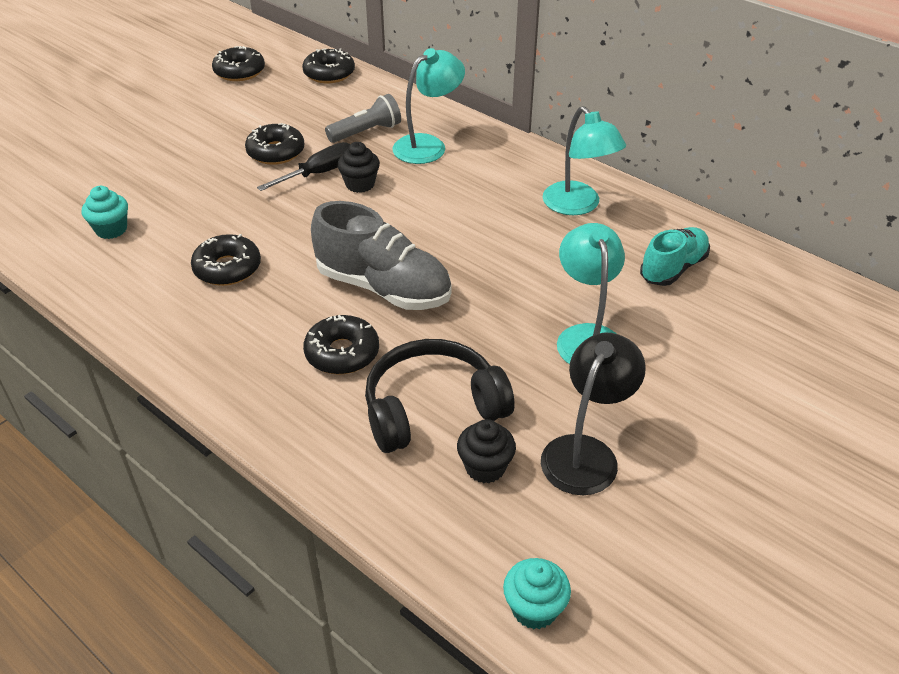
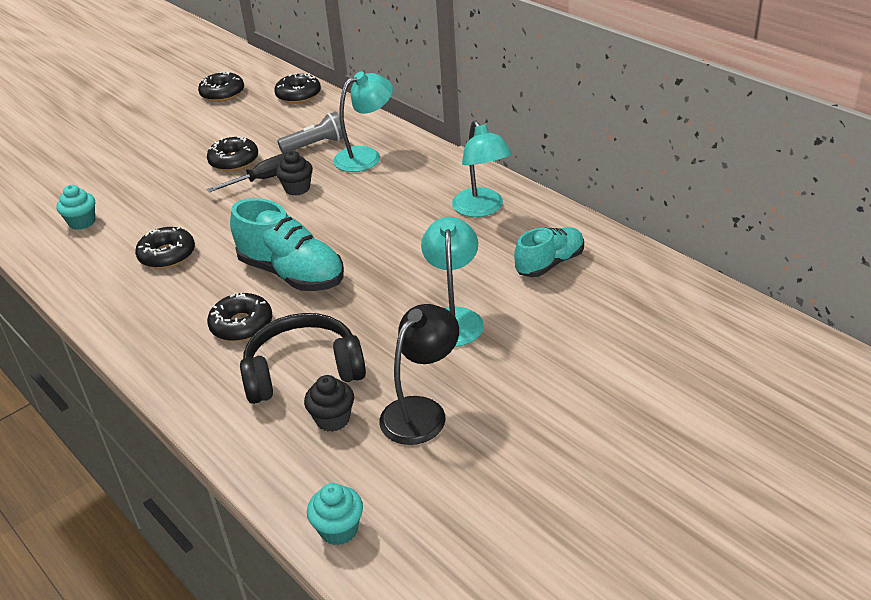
camera: 10 degrees right, 5 degrees down
(384, 288) = (292, 273): grey shoe -> turquoise shoe

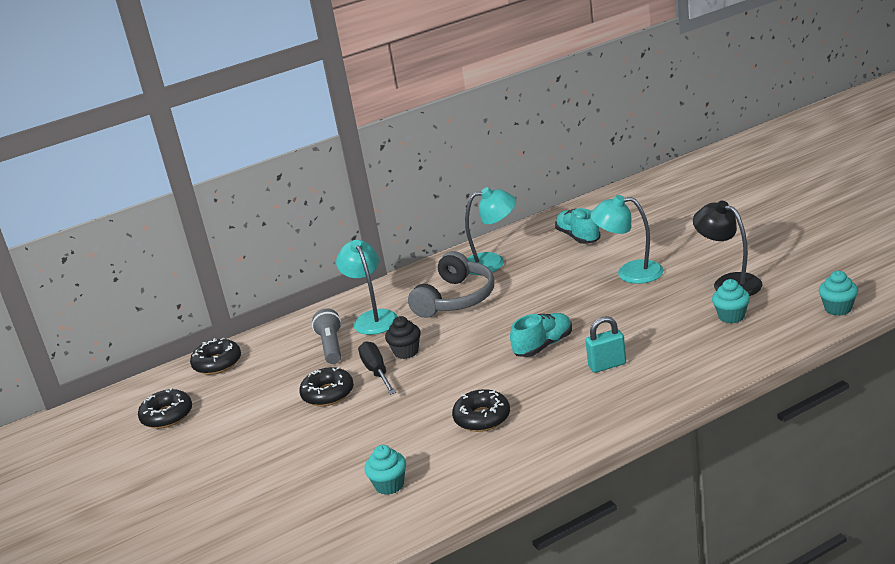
camera: 75 degrees left, 10 degrees down
(241, 325) = (607, 365): black donut -> turquoise padlock
(292, 273) = (543, 345): turquoise shoe -> turquoise shoe, size x0.64
(303, 371) = (675, 332): black headphones -> none
(333, 419) = (731, 316): black cupcake -> turquoise cupcake
(400, 199) = (455, 299): none -> grey headphones

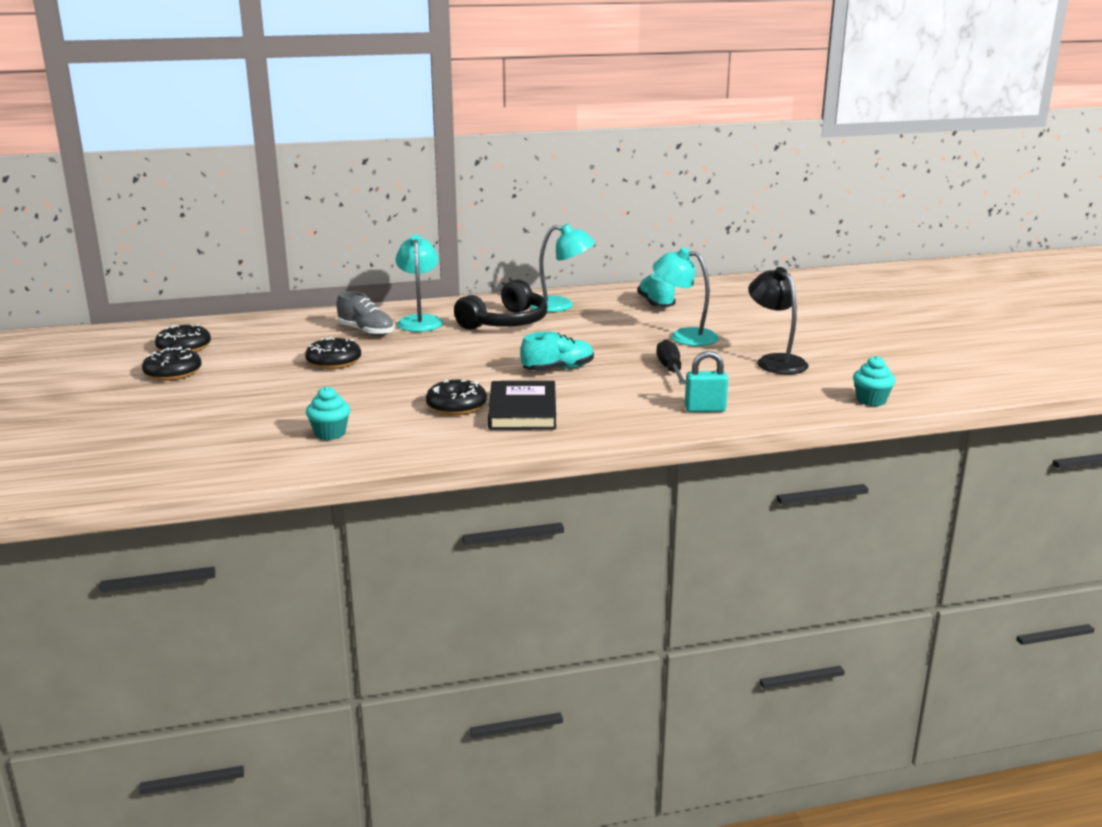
camera: 10 degrees right, 5 degrees down
(217, 363) = (258, 323): black donut -> black donut (173, 373)
(331, 346) = (366, 332): grey flashlight -> grey shoe
(376, 371) = (390, 356): black screwdriver -> black screwdriver (670, 369)
(406, 352) = (428, 348): black cupcake -> none
(455, 299) = (505, 322): grey headphones -> black headphones
(545, 406) = (522, 411): none -> black book
(607, 365) = (606, 394): turquoise padlock -> turquoise padlock (705, 409)
(731, 316) = (758, 385): turquoise cupcake -> none

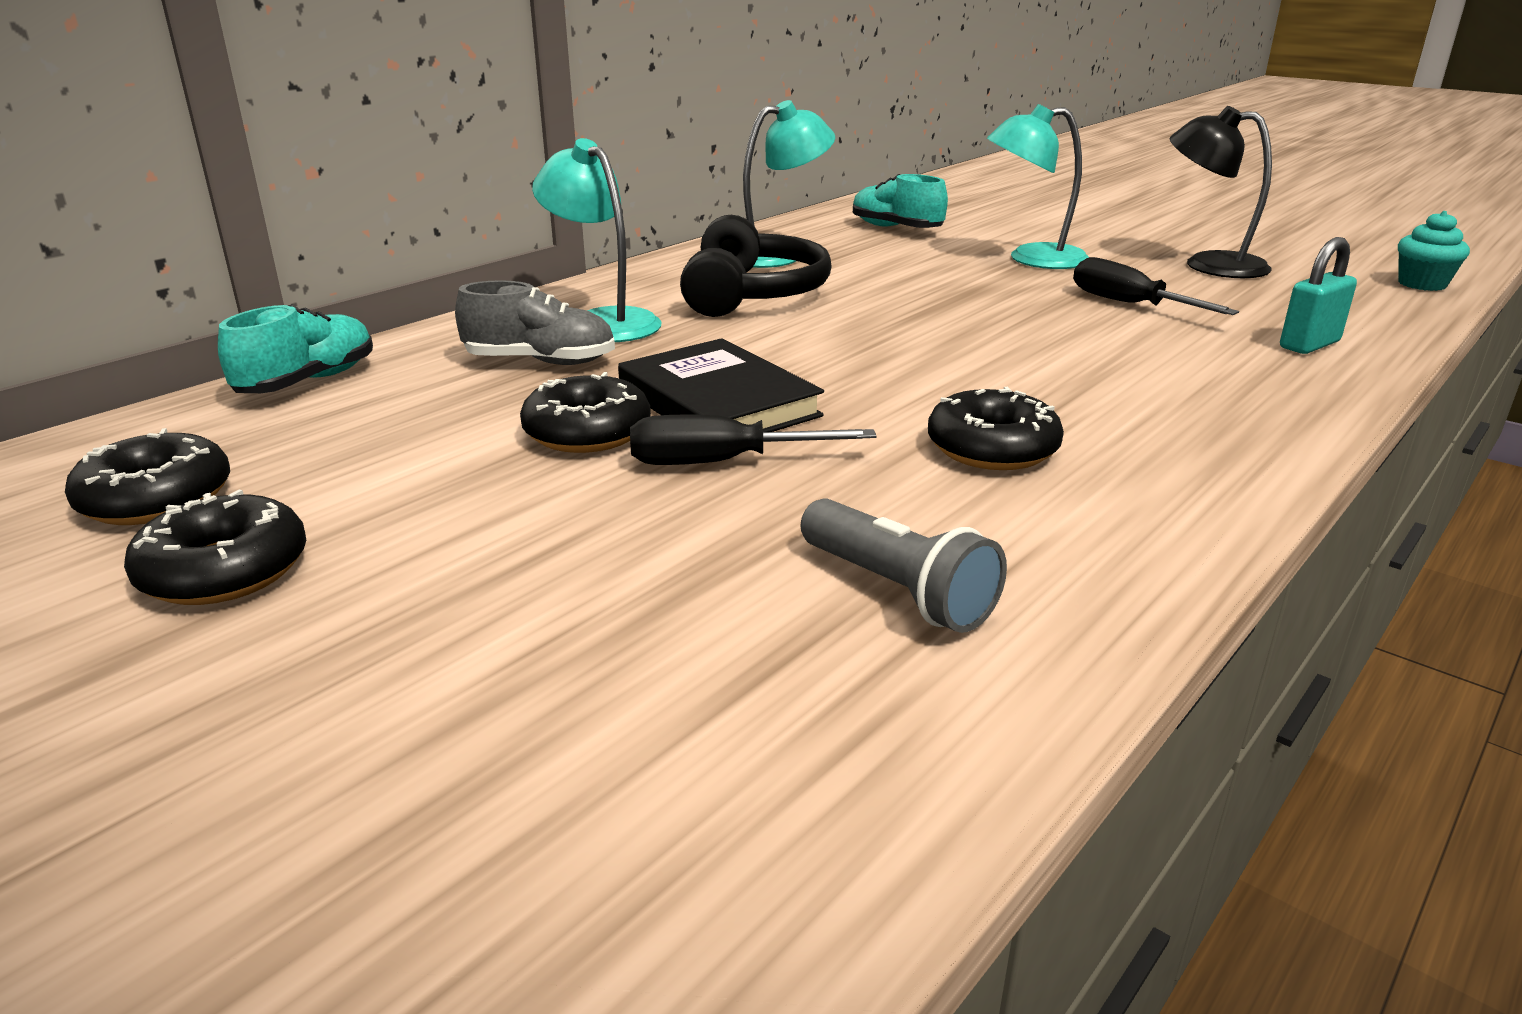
camera: 35 degrees left, 5 degrees up
(330, 433) = (898, 591): turquoise cupcake -> grey flashlight
(355, 383) = (720, 462): none -> black screwdriver
(522, 411) = (1106, 422): black book -> black book (718, 402)
(558, 369) = (991, 342): turquoise shoe -> turquoise shoe (308, 382)

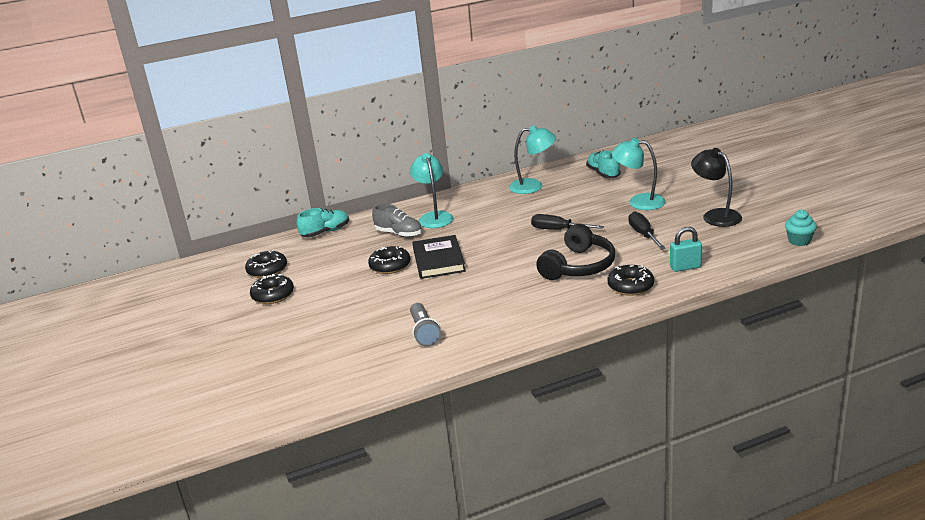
camera: 30 degrees right, 0 degrees up
(720, 462) = (417, 284): black screwdriver -> black screwdriver (557, 230)
(752, 294) = (500, 209): black headphones -> black headphones (578, 266)
(992, 448) = (504, 293): black donut -> black donut (630, 286)

